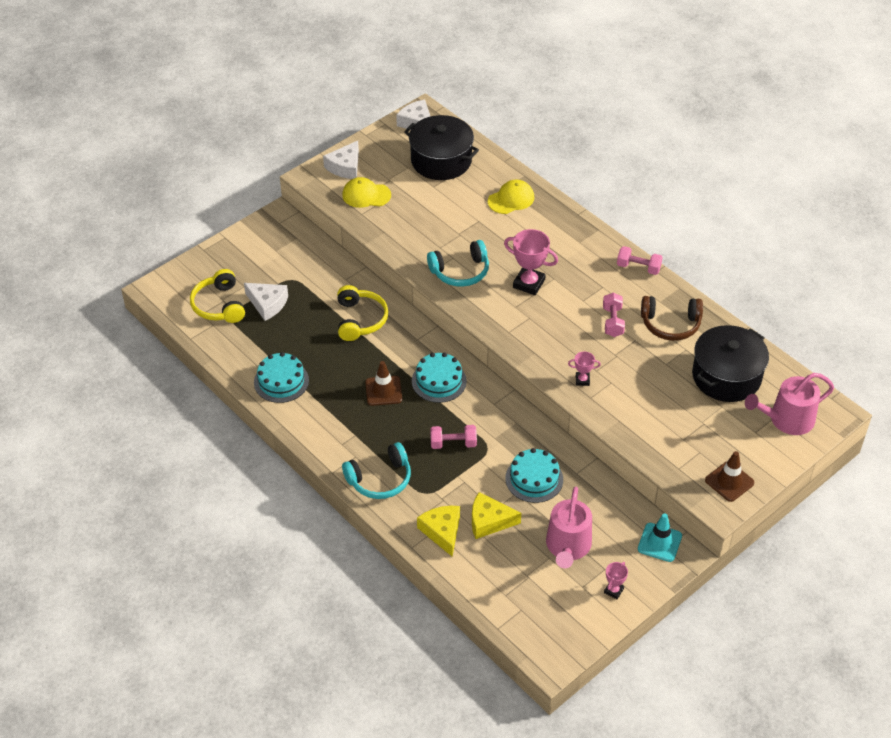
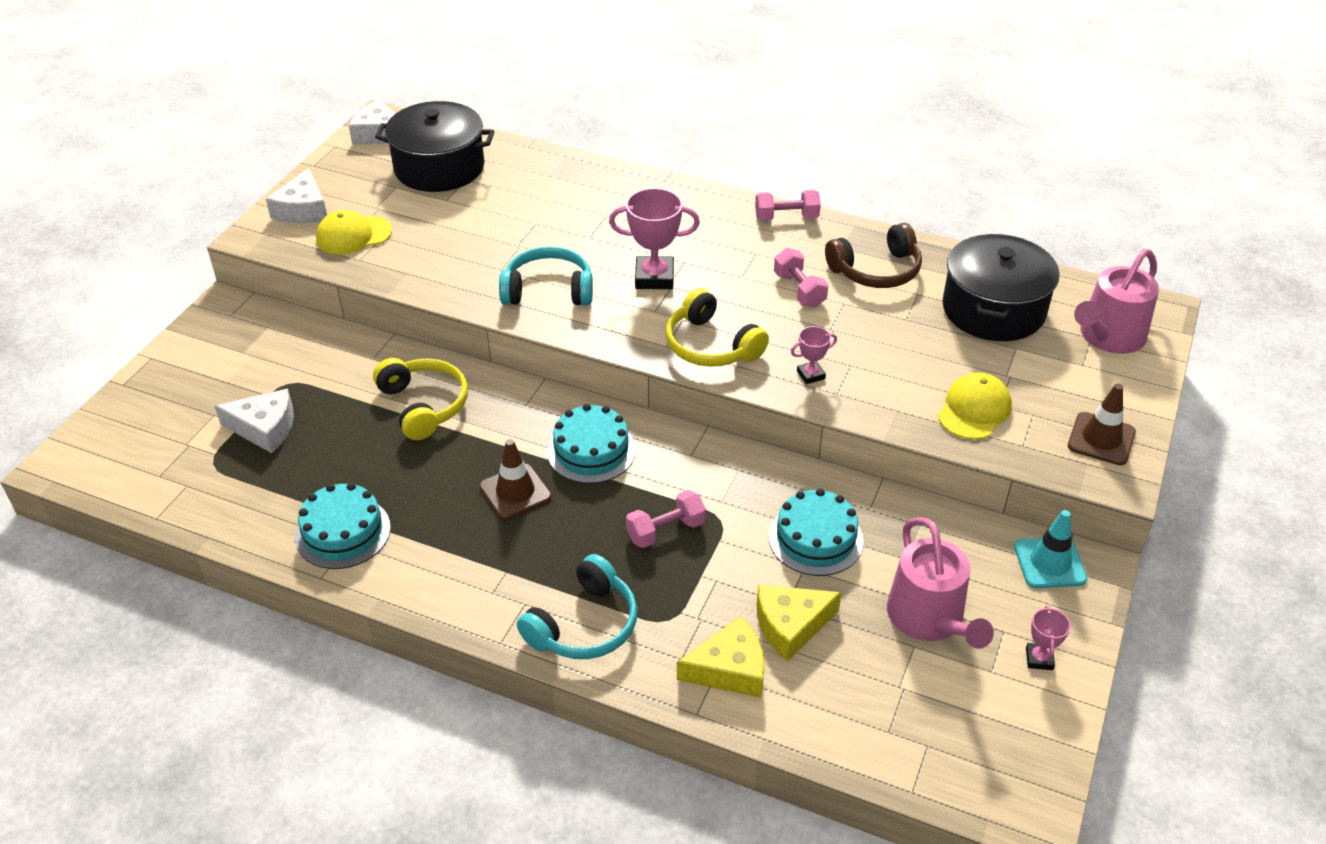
camera: 25 degrees left, 5 degrees down
(219, 305) = (184, 454): yellow headphones -> yellow headphones (711, 345)
(442, 531) = (729, 669): yellow cheese -> yellow cheese turned 120 degrees clockwise
(460, 271) = (548, 290): turquoise headphones -> turquoise headphones turned 135 degrees counterclockwise
(511, 199) = (564, 186): yellow cap -> yellow cap (974, 410)

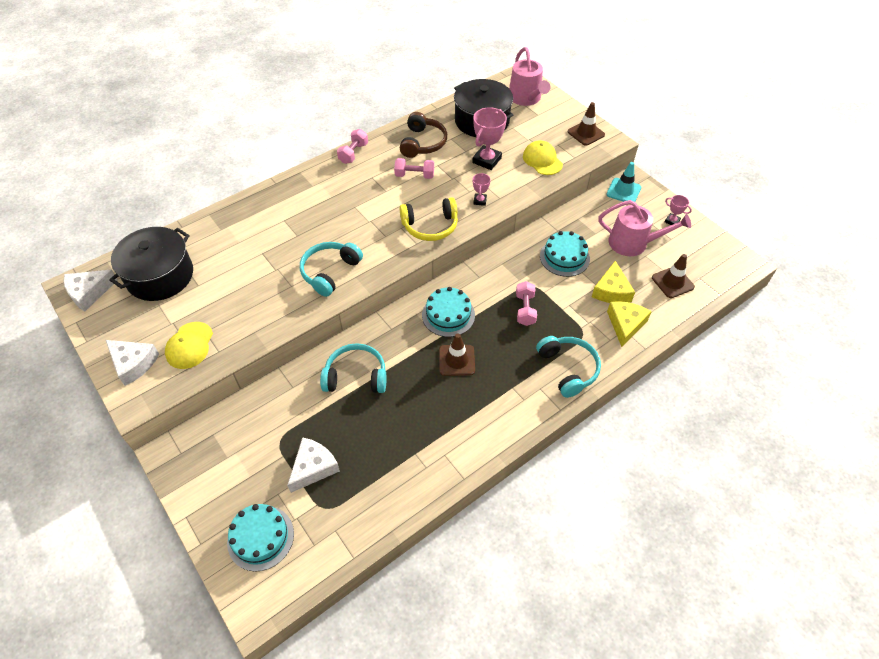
camera: 60 degrees left, 10 degrees up
(343, 532) = (434, 455): turquoise cake -> turquoise cake (260, 537)
(423, 405) = (356, 376): yellow headphones -> turquoise headphones
(654, 277) = (357, 224): pink trophy -> pink trophy (486, 160)
(882, 707) = (672, 282): none -> brown traffic cone

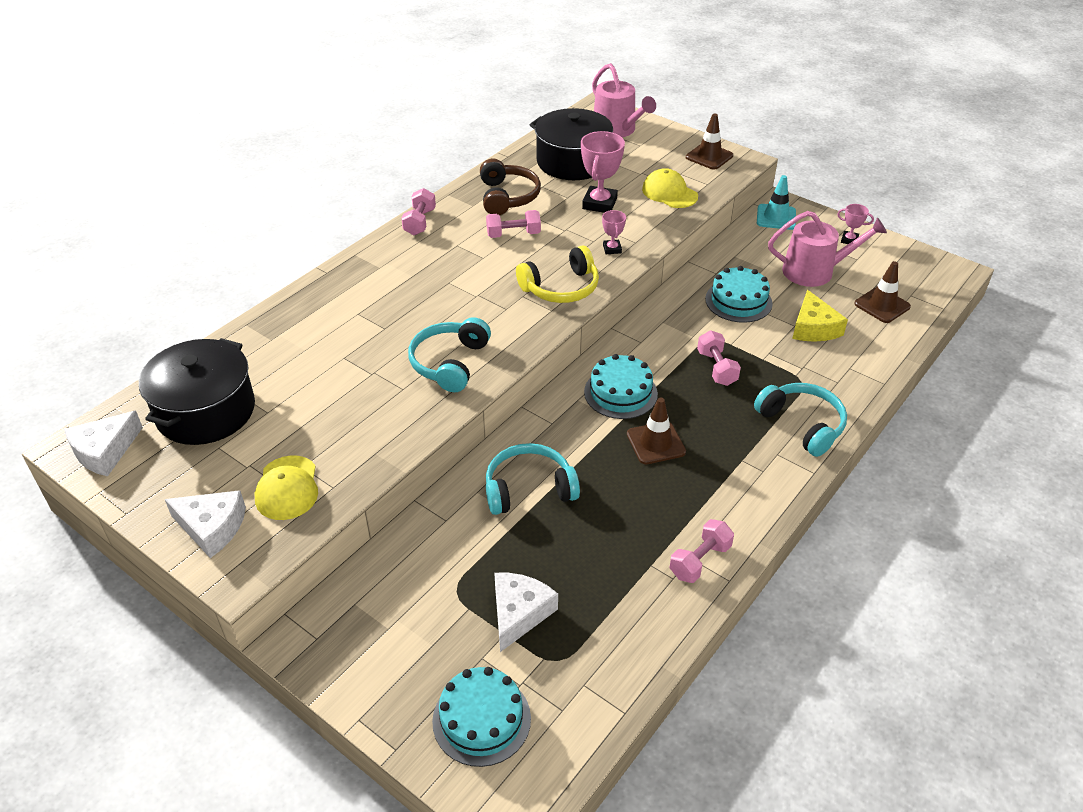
camera: 15 degrees left, 10 degrees down
(449, 459) = (700, 561): none -> pink dumbbell
(625, 324) = (848, 361): yellow cheese -> none

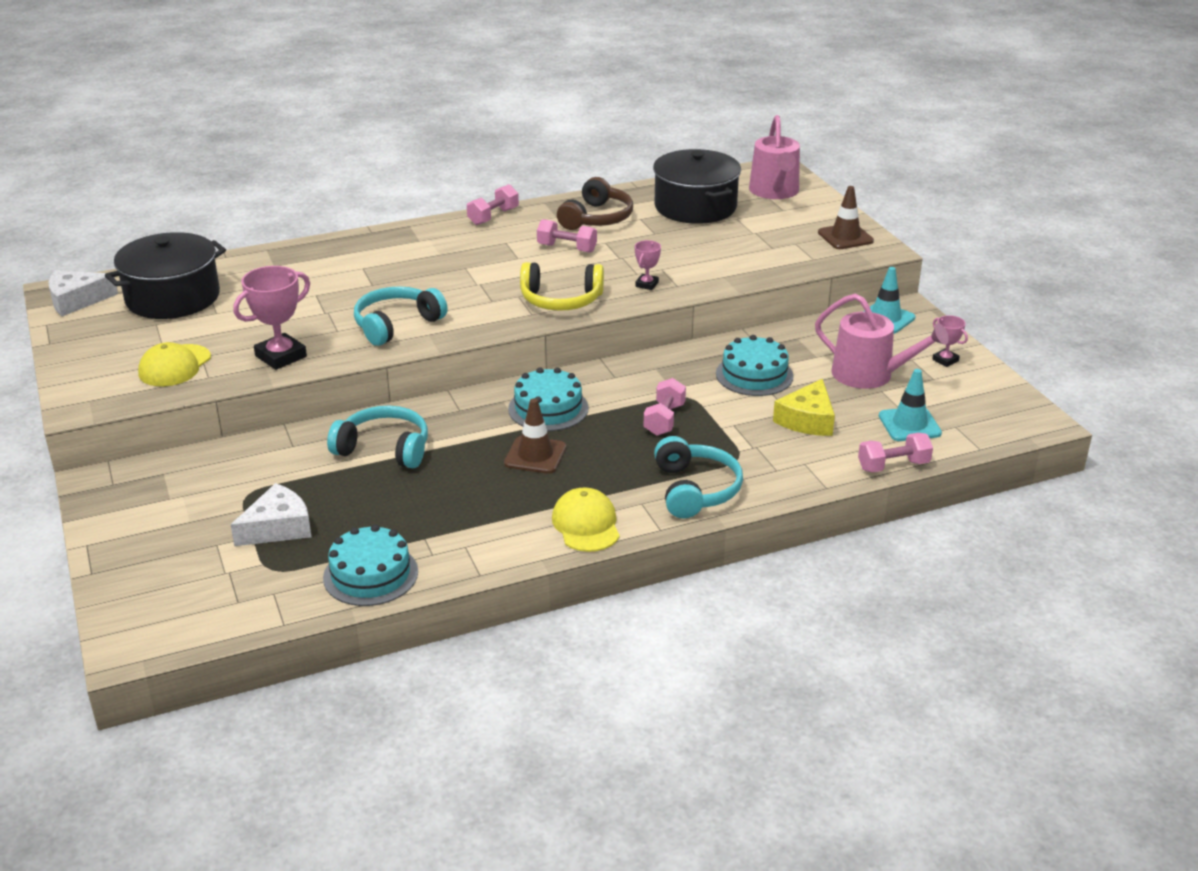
camera: 30 degrees right, 10 degrees down
(212, 527) = (95, 372): white cheese -> none
(481, 719) = (171, 581): turquoise cake -> turquoise cake (370, 574)
(599, 203) = (680, 246): pink trophy -> pink trophy (281, 356)
(669, 193) = (763, 256): yellow cap -> yellow cap (586, 524)
(700, 561) = (470, 551): pink dumbbell -> pink dumbbell (893, 466)
(882, 305) = (909, 425): brown traffic cone -> turquoise traffic cone

